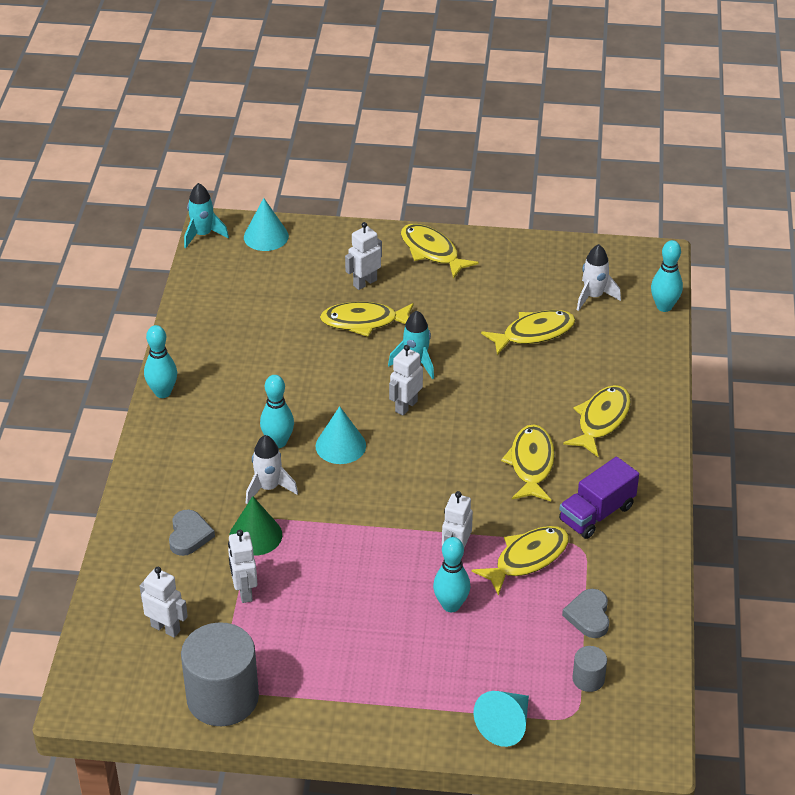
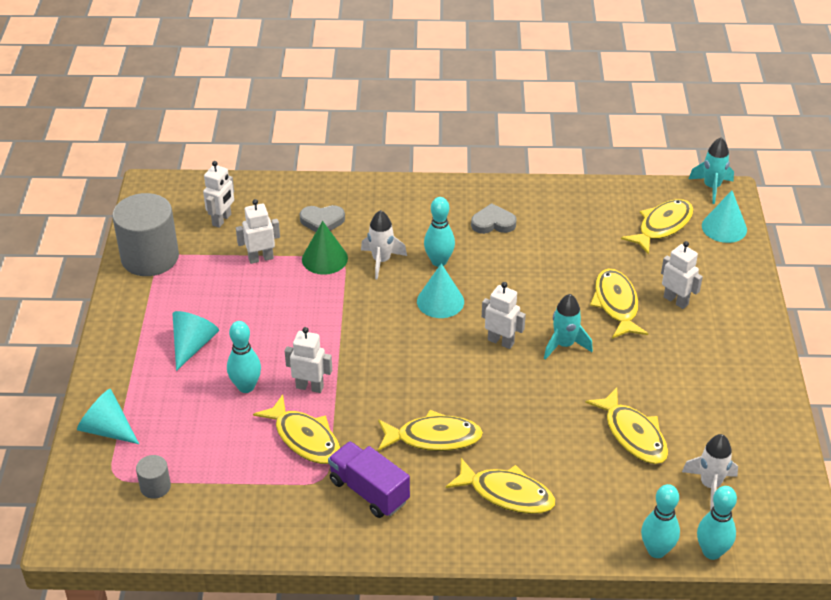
camera: 85 degrees right, 0 degrees up
(163, 392) = (490, 187): turquoise bowling pin -> turquoise bowling pin (656, 550)
(382, 652) = (193, 345): none -> turquoise cone
(432, 252) = (742, 347): yellow fish -> yellow fish (662, 226)
(588, 616) = (233, 486): grey heart -> grey heart (493, 223)

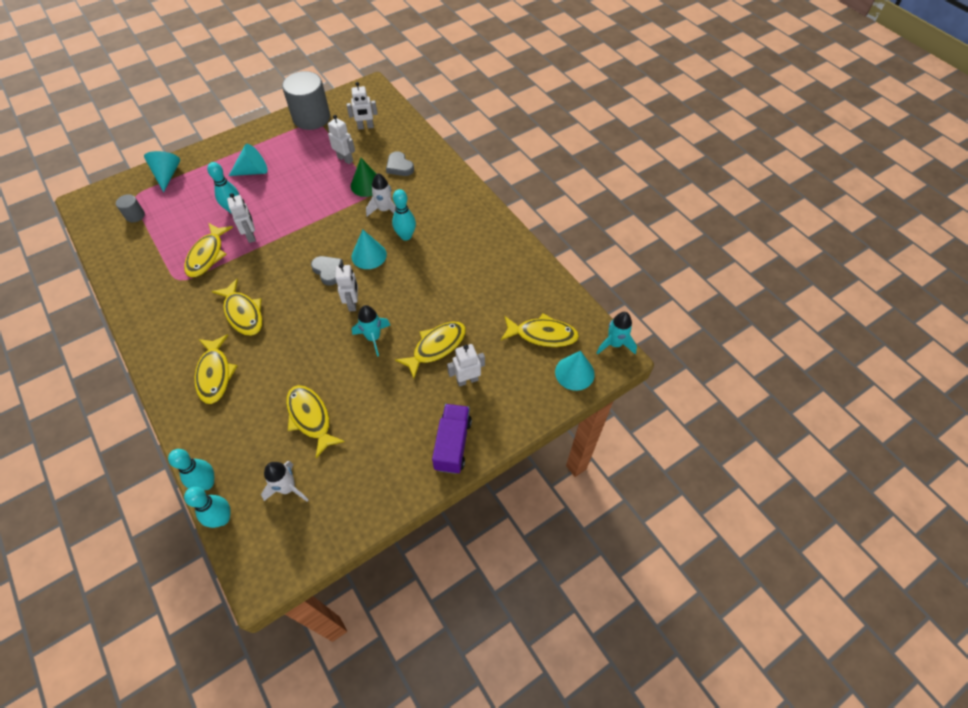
camera: 55 degrees right, 15 degrees up
(369, 491) = (180, 306): purple truck -> purple truck (452, 444)
(493, 223) = (466, 243): grey heart -> grey heart (328, 271)
(633, 434) = (310, 418): yellow fish -> yellow fish turned 120 degrees clockwise
(676, 300) = (467, 380): white robot -> white robot turned 120 degrees counterclockwise

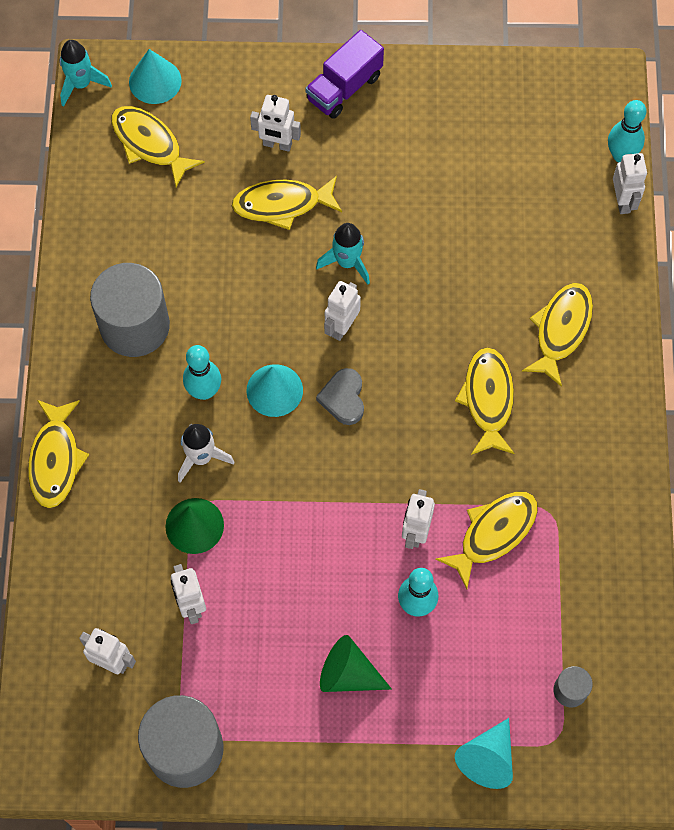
camera: 145 degrees left, 10 degrees up
(206, 483) = (623, 201): turquoise bowling pin -> white robot
(253, 171) = (348, 673): turquoise cone -> green cone
(288, 488) = (540, 146): white rocket -> none
(310, 418) = (477, 207): yellow fish -> yellow fish (55, 460)
(399, 166) = (121, 532): grey heart -> none
(466, 244) = (135, 326): none -> grey cylinder

